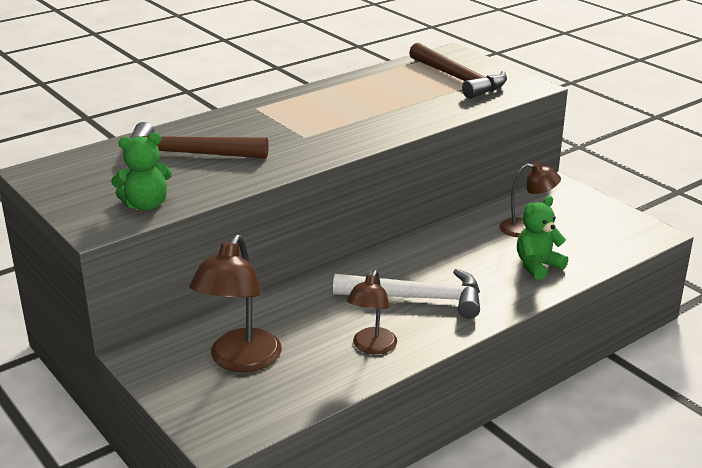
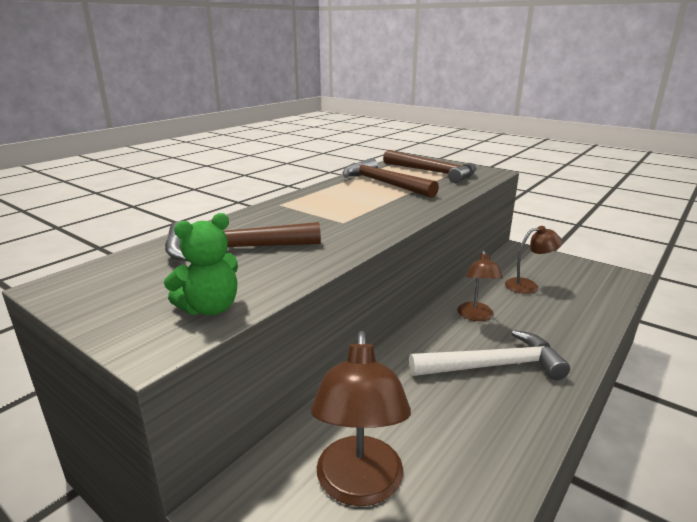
camera: 15 degrees left, 5 degrees down
(371, 347) = (493, 434): brown lamp -> brown lamp (476, 316)
(386, 90) = (383, 183): none -> brown hammer
(537, 266) = (567, 316): green teddy bear -> none

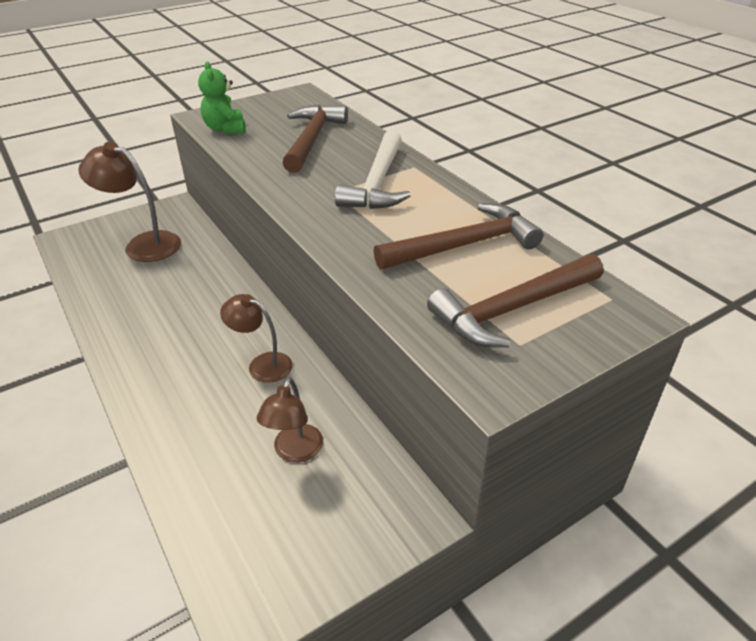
camera: 110 degrees right, 15 degrees up
(493, 365) = (182, 341): white hammer -> white hammer (378, 183)

